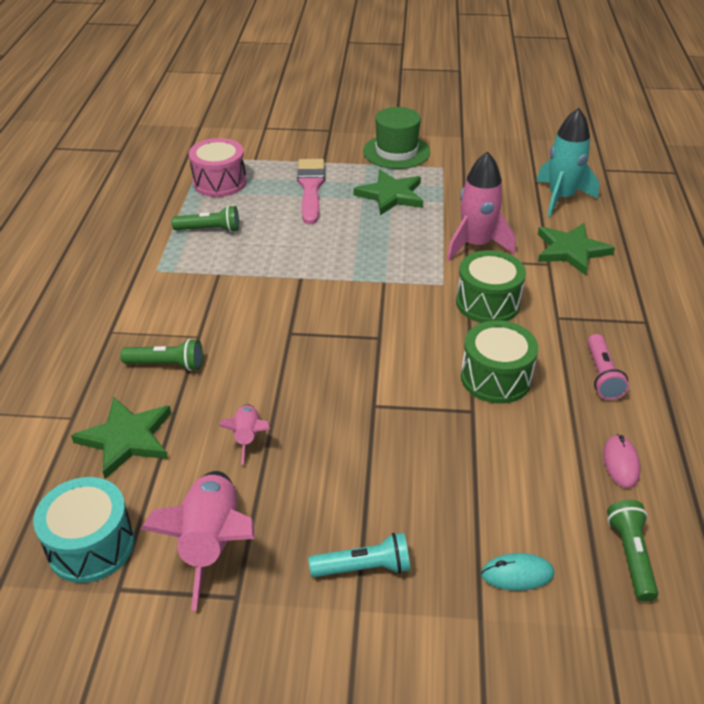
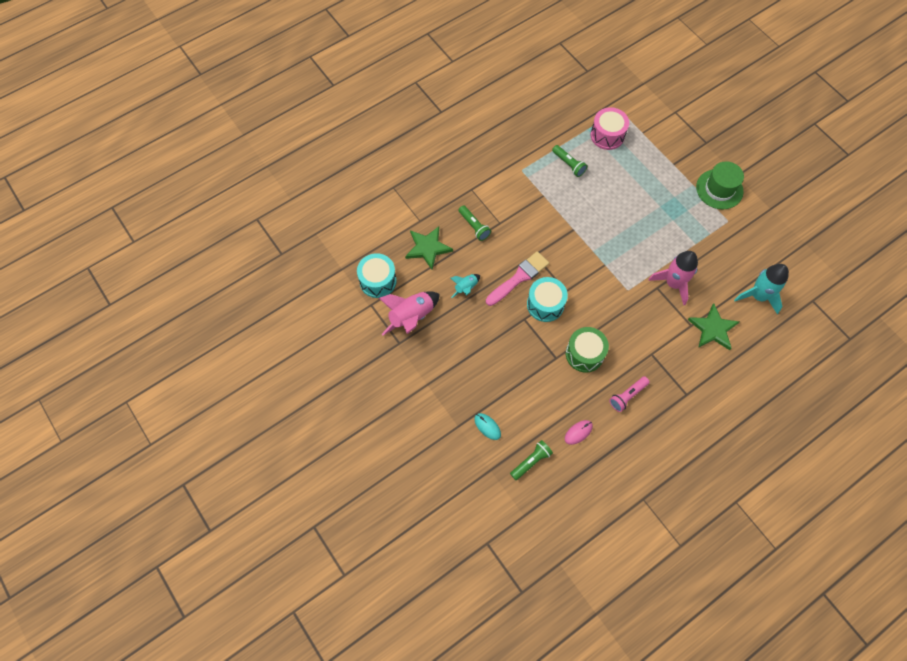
camera: 50 degrees right, 25 degrees up
(247, 437) = (466, 288): pink rocket -> turquoise rocket
(311, 188) = (644, 177): pink brush -> pink brush (519, 278)
(364, 567) = (445, 374): turquoise flashlight -> none
(376, 369) = (545, 304): none -> turquoise drum
(391, 195) = (676, 216): green star -> none
(487, 303) = (633, 318): green drum -> none

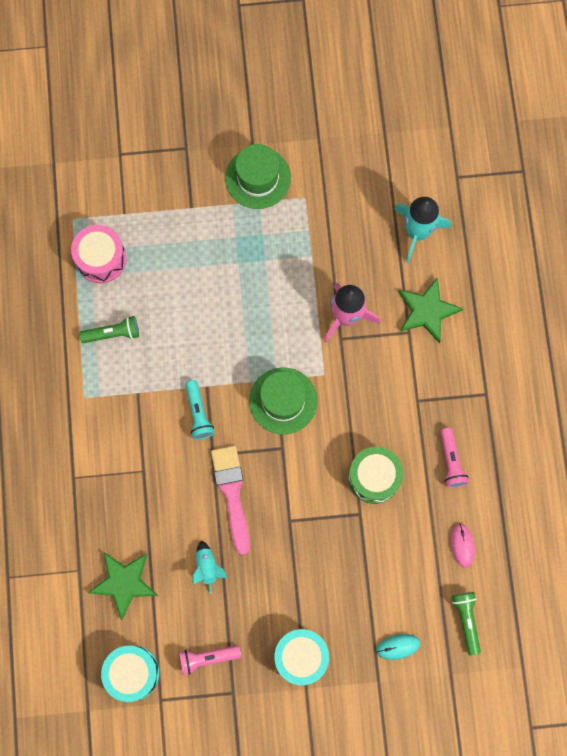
camera: 60 degrees left, 10 degrees up
(411, 317) = (207, 658): pink rocket -> pink flashlight
(474, 226) = (129, 506): green flashlight -> none
(545, 304) = (285, 484): turquoise drum -> turquoise drum (301, 657)
(554, 234) = (198, 414): none -> turquoise flashlight
(595, 275) = (283, 401): none -> green hat

